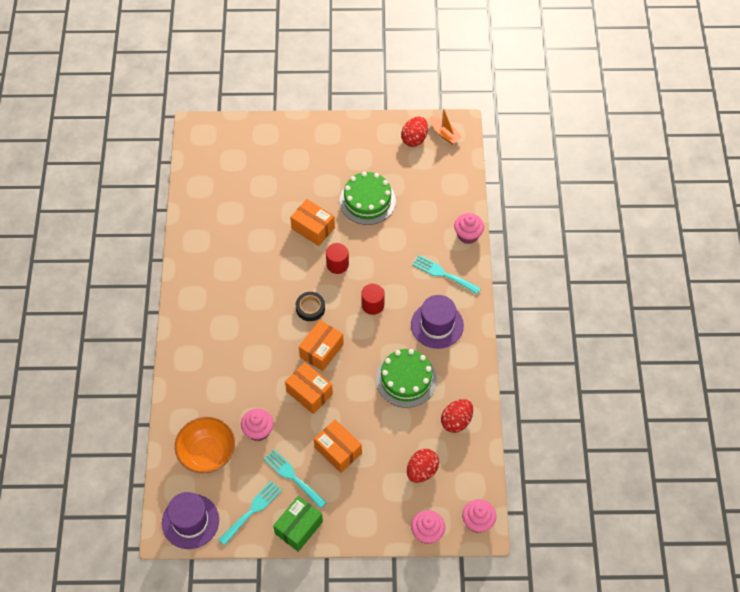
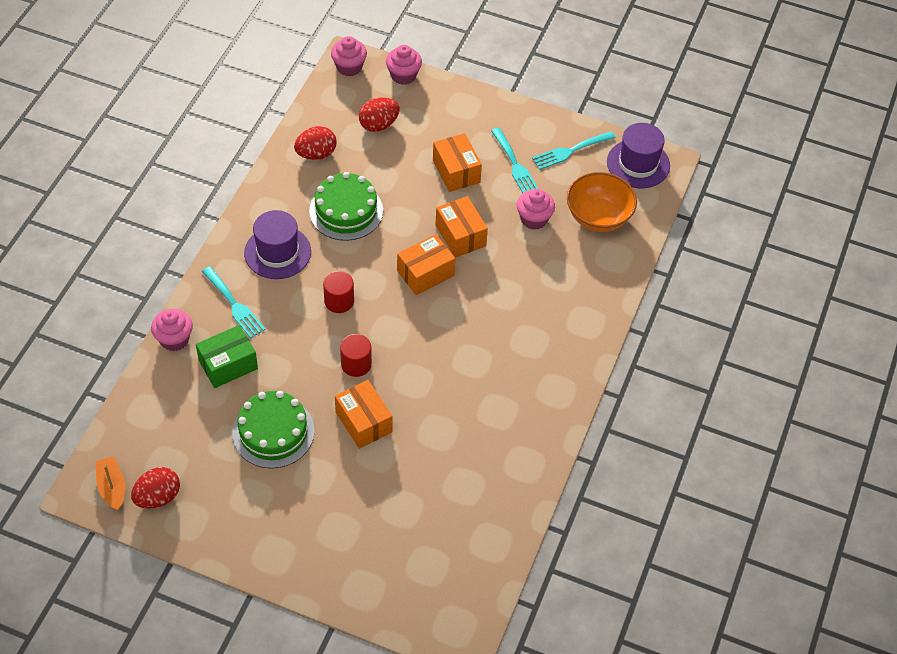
camera: 160 degrees left, 5 degrees down
(299, 528) = (528, 121): green box -> green box (228, 364)
(310, 308) = (415, 324): black tape -> none

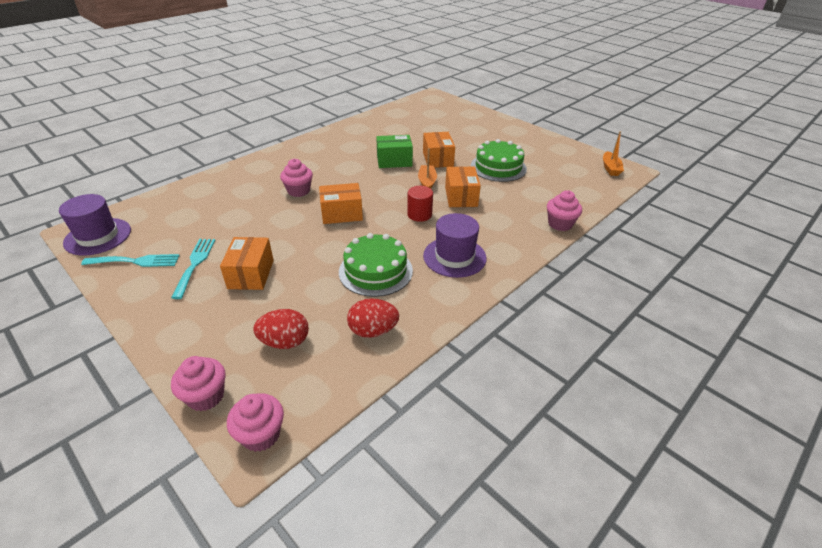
camera: 155 degrees left, 15 degrees down
(158, 497) = (580, 159): red egg -> none
(228, 364) = (520, 202): green box -> green box (394, 161)
(234, 305) = (505, 232): turquoise fork -> none
(356, 364) = (427, 182): red cylinder -> orange boat
(460, 235) = (293, 228): orange box -> orange box (461, 197)
(534, 219) = (226, 224): pink cupcake -> pink cupcake (299, 191)
(598, 217) = (178, 212): orange bowl -> none

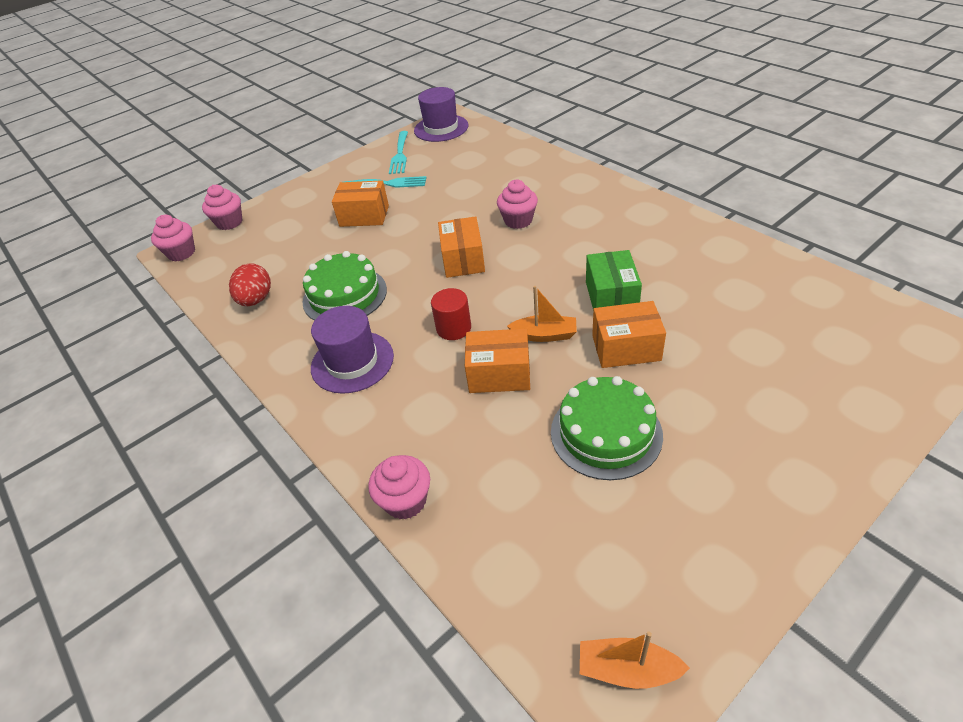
camera: 100 degrees right, 5 degrees up
(285, 342) = (266, 249): red egg -> none

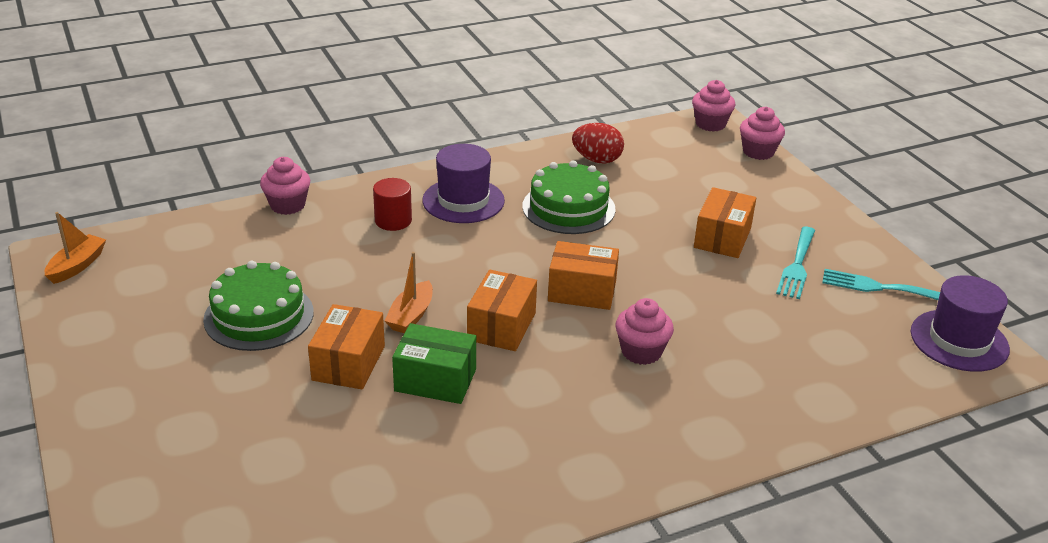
camera: 100 degrees right, 10 degrees down
(453, 328) = (466, 262): red cylinder -> red cylinder (393, 221)
(499, 374) = (380, 275): orange box -> orange box (501, 326)

